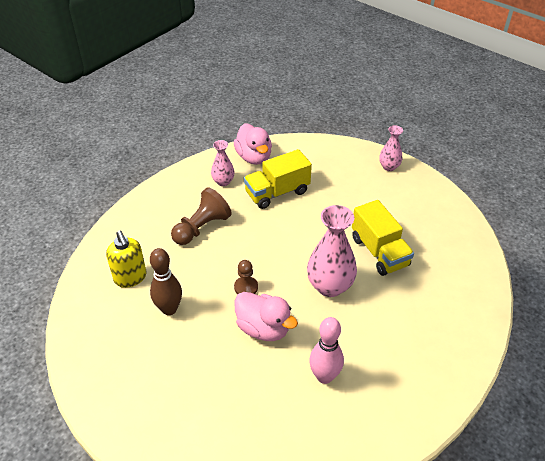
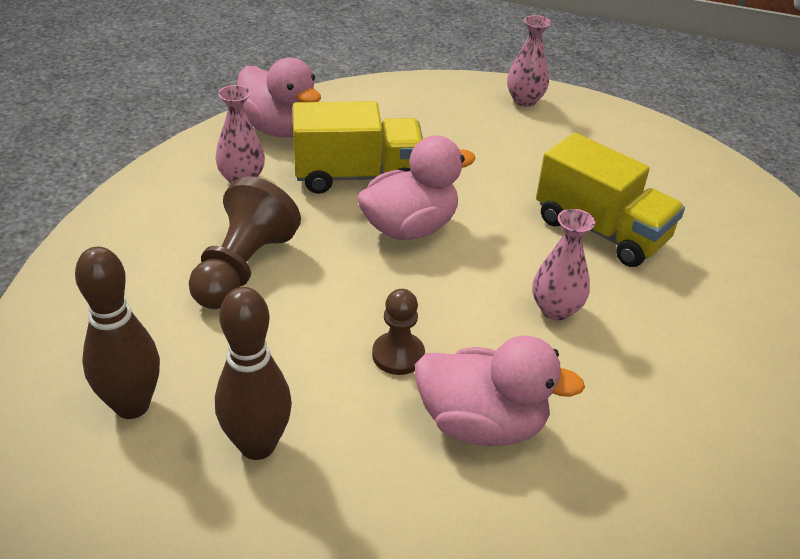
camera: 25 degrees left, 5 degrees down
(130, 278) = (132, 405): yellow soap dispenser -> brown bowling pin
(277, 192) = (357, 176): yellow truck -> yellow truck turned 135 degrees counterclockwise
(286, 226) = (409, 228): none -> pink duck
(324, 376) = (659, 480): pink bowling pin -> none
(330, 286) = (555, 309): pink vase -> pink vase, size x0.56

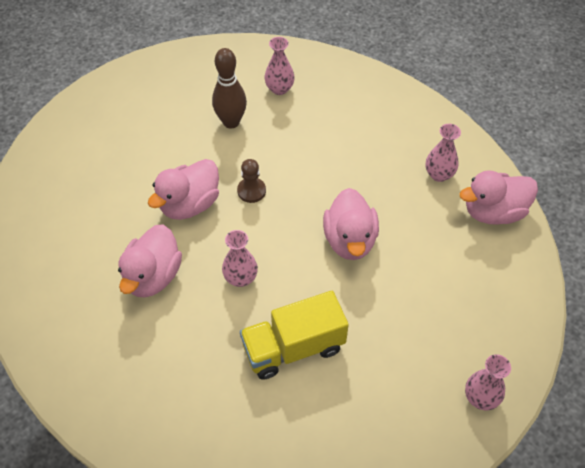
camera: 120 degrees right, 15 degrees up
(132, 405) = (279, 89): brown bowling pin -> pink vase
(243, 268) = (352, 151): brown pawn -> none
(357, 176) = (417, 235): yellow truck -> none
(643, 409) = (153, 276): none -> pink duck

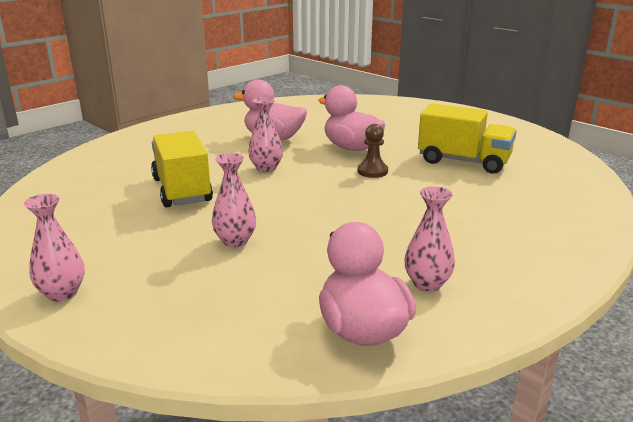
camera: 90 degrees right, 30 degrees down
(231, 122) = (463, 161): brown bowling pin -> yellow truck
(279, 89) = (529, 183): pink vase -> pink vase (235, 241)
(350, 240) = (309, 218): pink duck -> none

